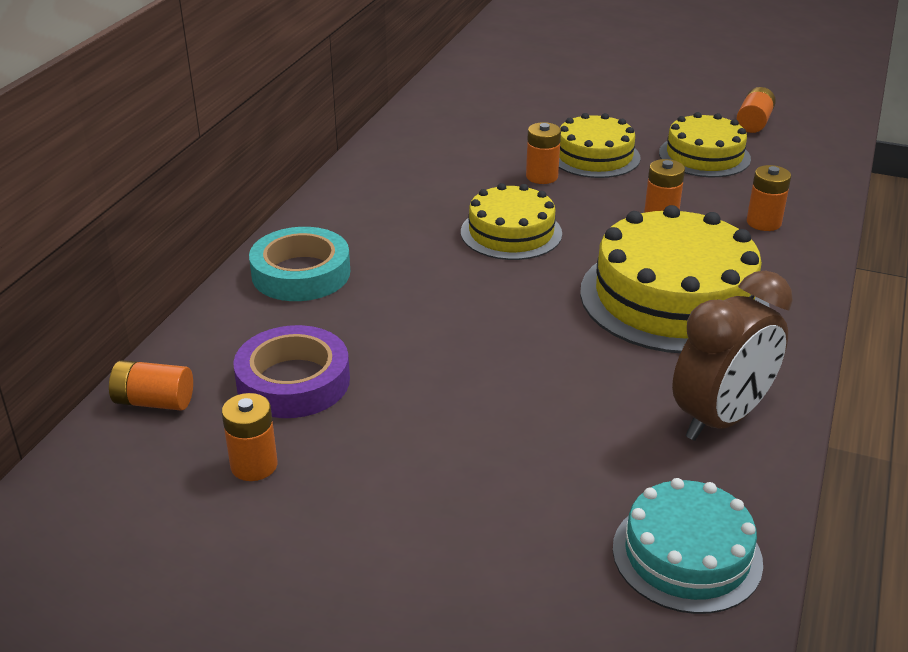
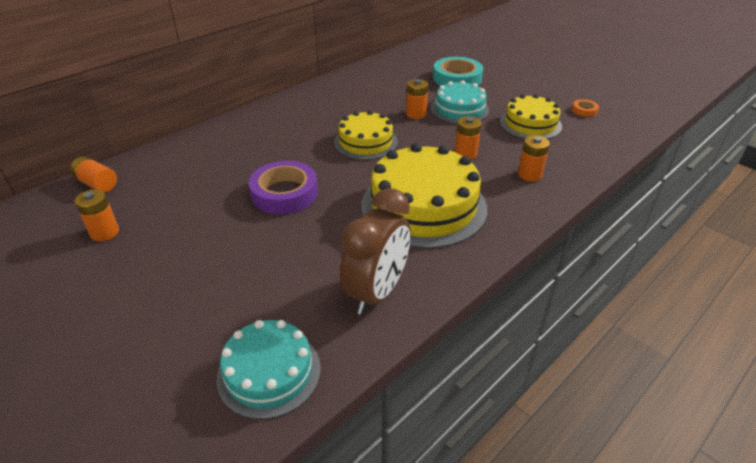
camera: 25 degrees right, 5 degrees up
(293, 381) = (169, 193): purple tape -> purple tape (284, 193)
(301, 273) = (233, 136): turquoise tape -> turquoise tape (457, 78)
(594, 156) = (459, 109): yellow cake -> turquoise cake
(721, 419) = (377, 292): brown clock -> brown clock turned 45 degrees counterclockwise
(754, 123) = (584, 110): orange battery -> orange tape

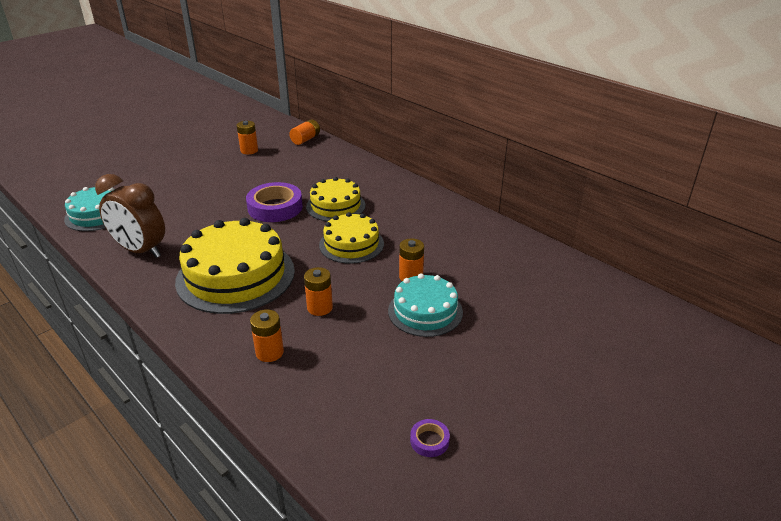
camera: 90 degrees right, 5 degrees down
(457, 78) = (516, 315): turquoise tape -> none
(530, 124) = (387, 371): yellow cake -> yellow cake (335, 206)
(584, 110) = (429, 440): orange tape -> purple tape

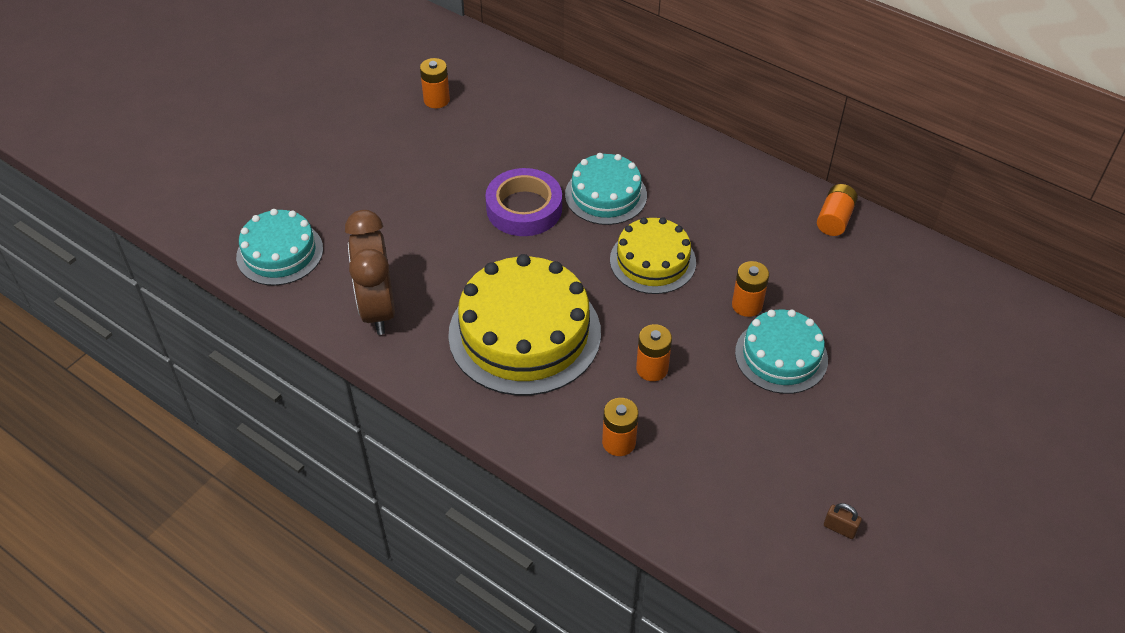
camera: 10 degrees left, 15 degrees up
(140, 251) = (377, 309): brown clock -> brown clock turned 60 degrees clockwise
(305, 139) = (510, 67): orange battery -> orange battery (834, 219)
(335, 206) = (606, 195): yellow cake -> turquoise cake
(429, 440) = (839, 528): purple tape -> brown padlock

